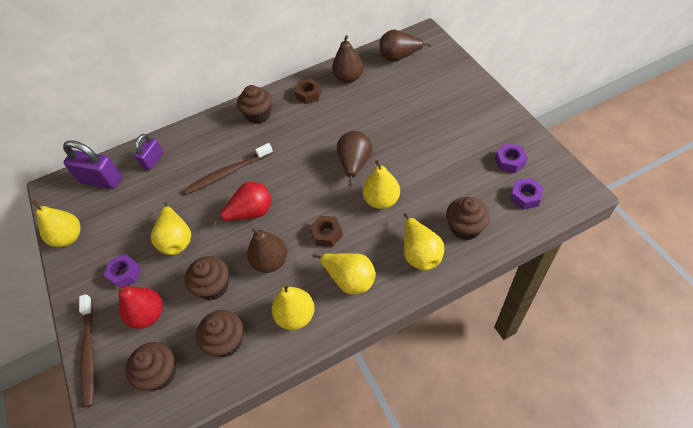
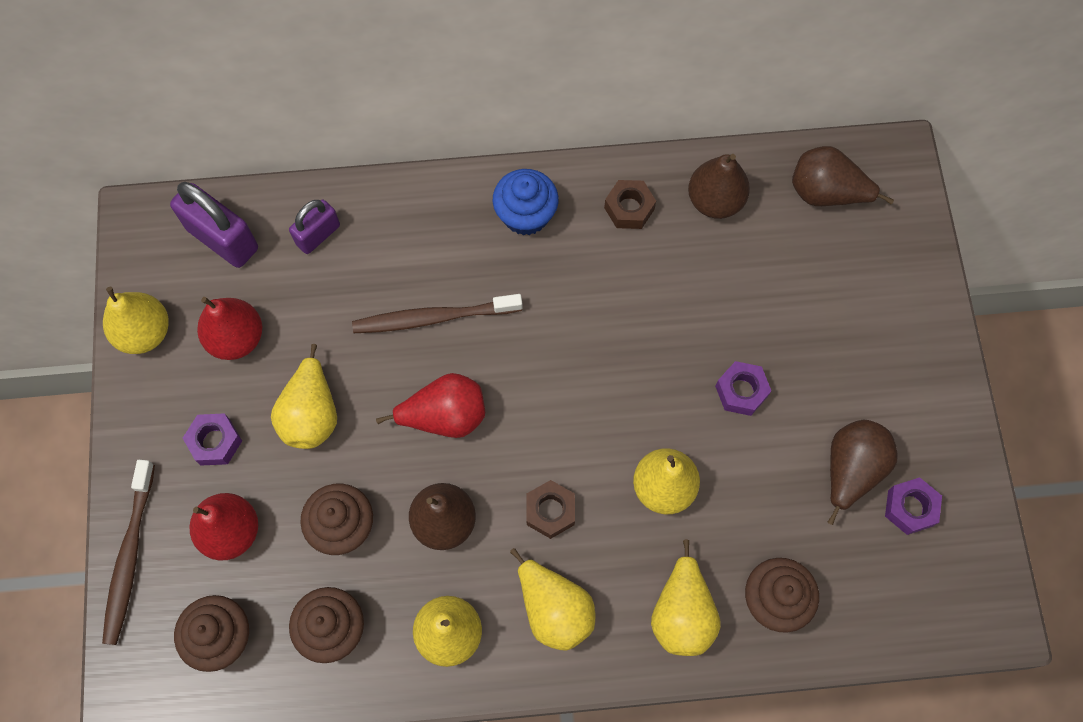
camera: 15 degrees right, 15 degrees up
(122, 221) = (236, 338): none -> red pear
(258, 115) = (526, 215): brown cupcake -> blue cupcake
(354, 164) = (649, 395): brown pear -> brown pear (850, 470)
(525, 197) = (900, 587): purple nut -> purple nut (741, 391)

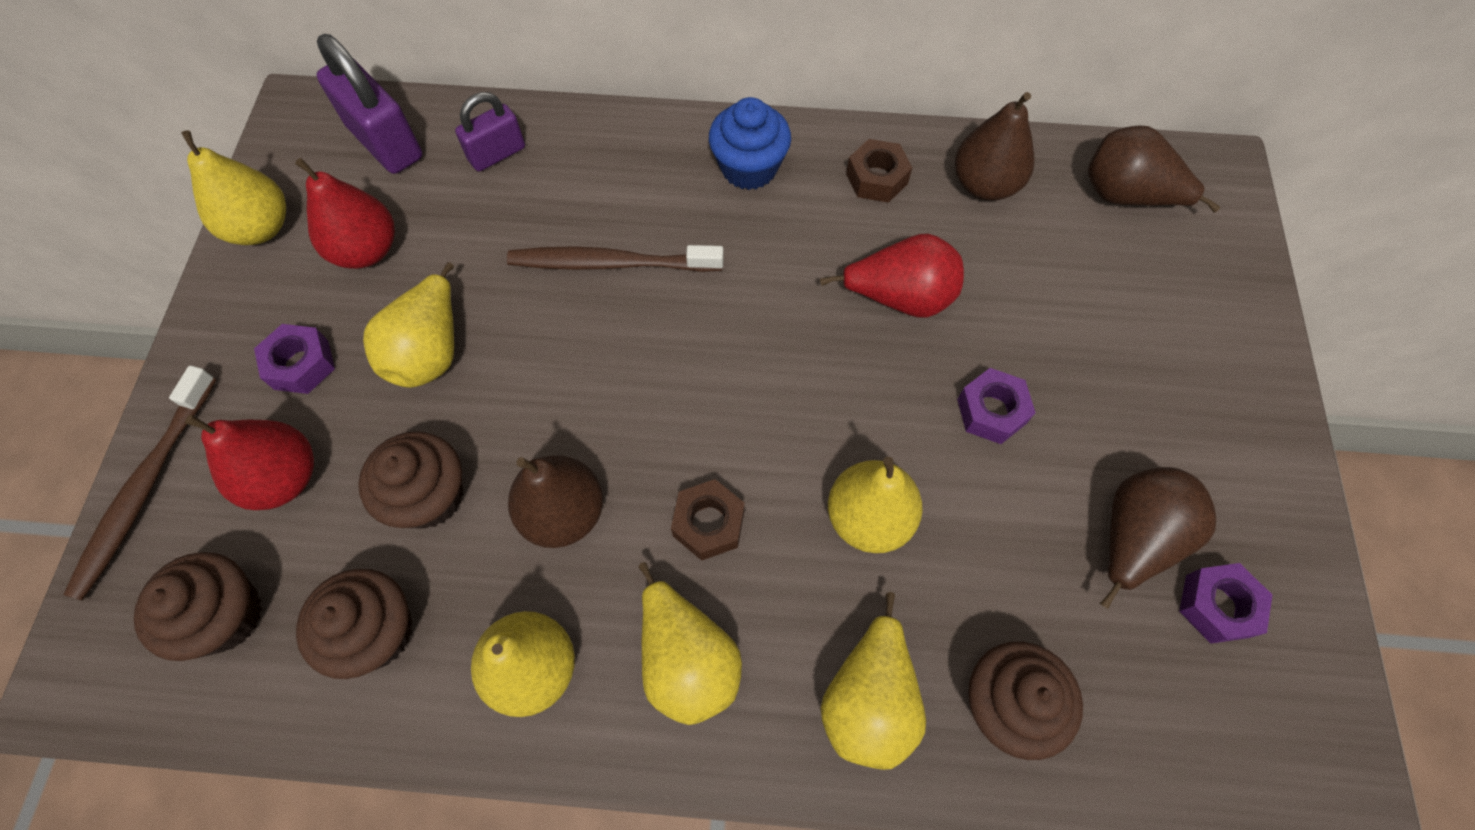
camera: 10 degrees right, 5 degrees down
(445, 416) = (597, 380): red pear -> red pear (899, 297)

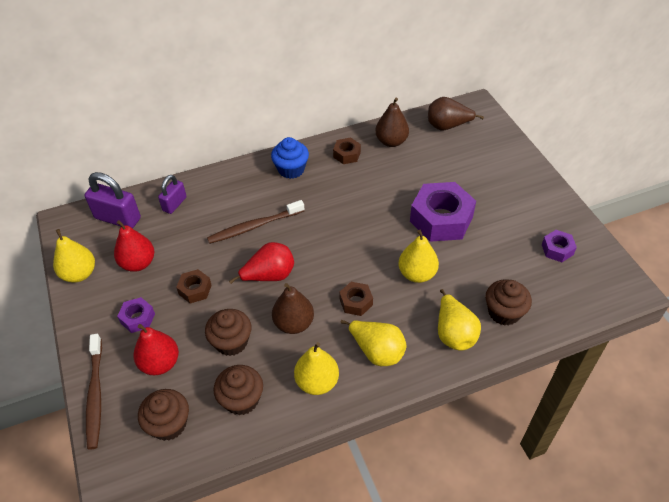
camera: 25 degrees left, 15 degrees down
(430, 351) = (195, 290): yellow pear -> brown nut
(899, 297) = (382, 194): red pear -> red pear (269, 276)
(991, 411) = (441, 219): purple nut -> purple nut, size x2.05
(1133, 538) = (517, 240): brown pear -> none

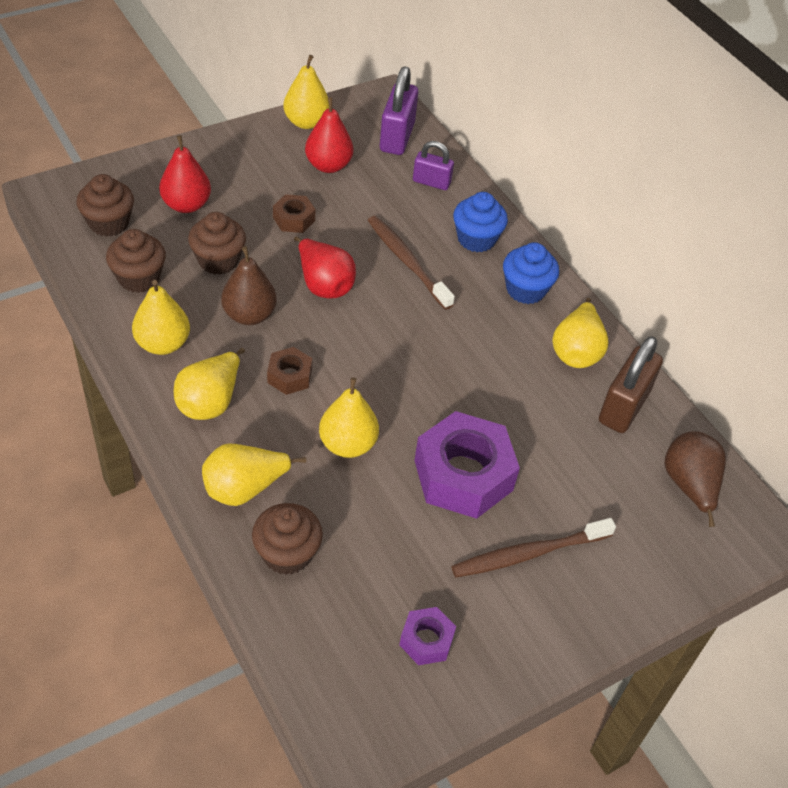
camera: 75 degrees right, 0 degrees up
(95, 395) = (145, 163): brown toothbrush -> brown toothbrush (528, 554)
(137, 318) = (247, 178): purple nut -> none
(239, 187) = (476, 239): none -> blue cupcake
(347, 154) = (576, 352): brown nut -> yellow pear
(391, 141) = (623, 407): brown pear -> brown padlock

